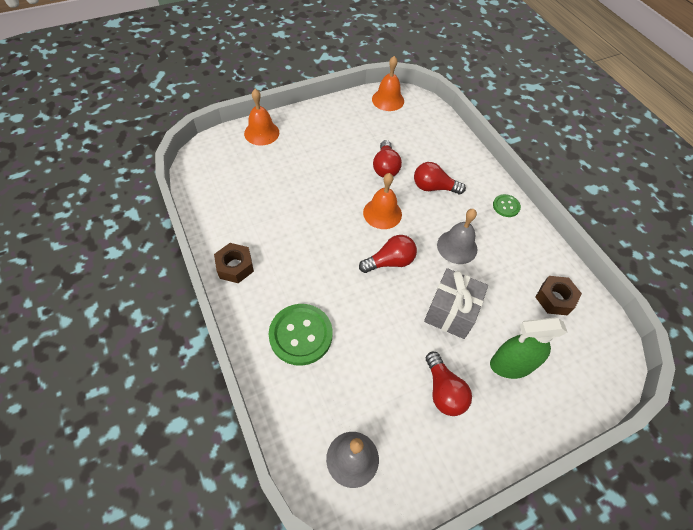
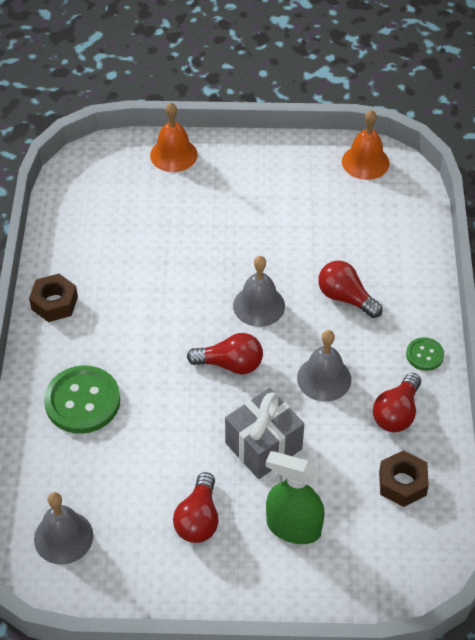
camera: 30 degrees right, 5 degrees down
(382, 213) = (259, 305): orange bell -> grey bell
(385, 167) = (300, 251): red light bulb -> red light bulb (396, 413)

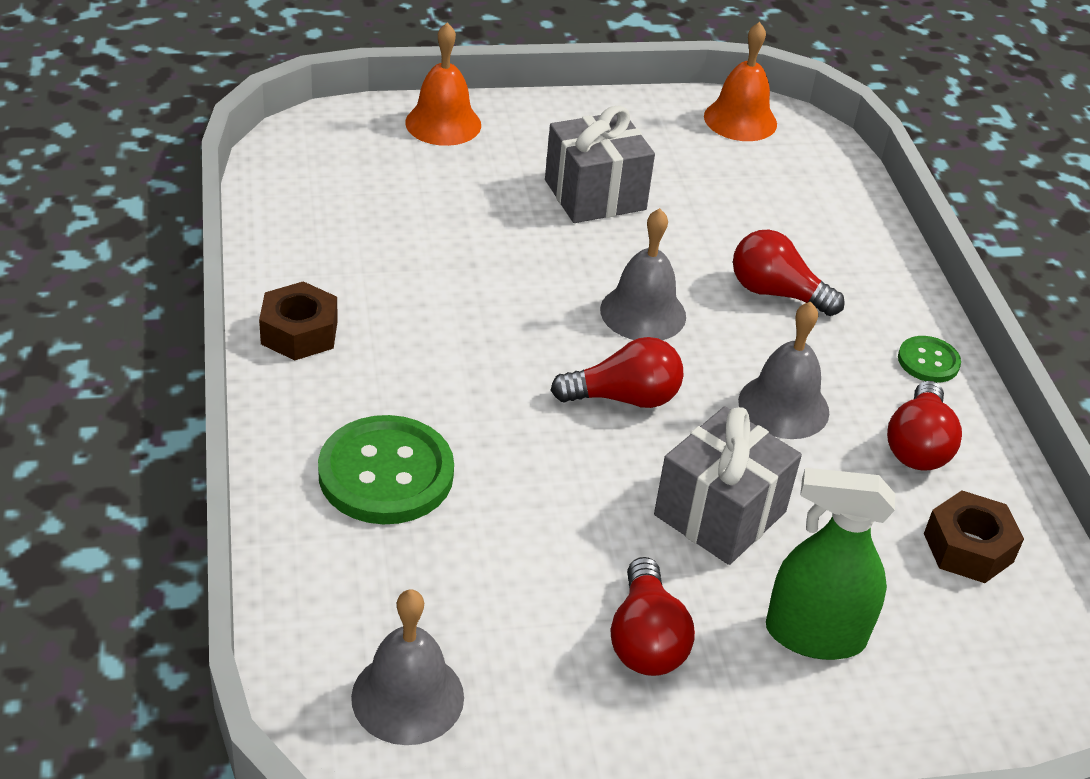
camera: 15 degrees left, 10 degrees down
(254, 216) = (595, 195): none -> grey gift

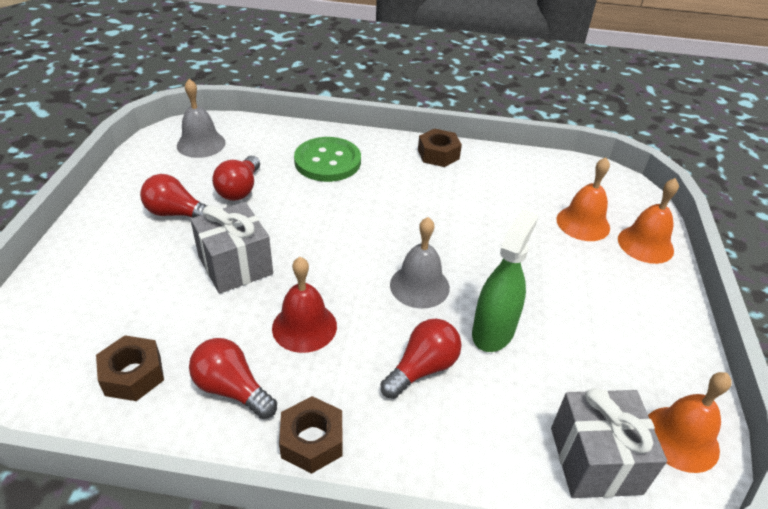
camera: 110 degrees right, 0 degrees up
(423, 173) = (583, 223): none -> orange bell
(595, 195) = (557, 299): grey gift -> grey gift (595, 460)
(624, 398) = (344, 254): red light bulb -> red light bulb (240, 189)
(783, 406) = (304, 327): grey bell -> red bell
(814, 635) = (132, 274): green spray bottle -> green spray bottle (493, 331)
(928, 361) = (312, 441): green button -> brown nut

